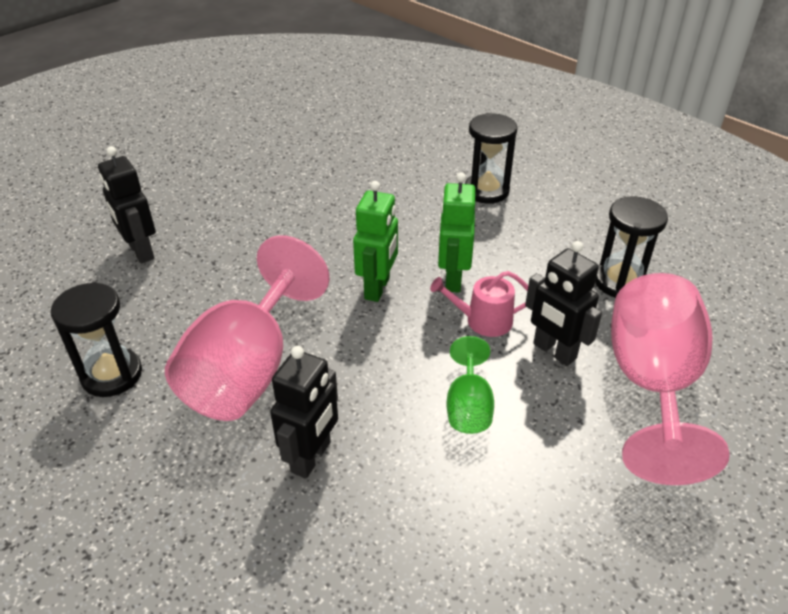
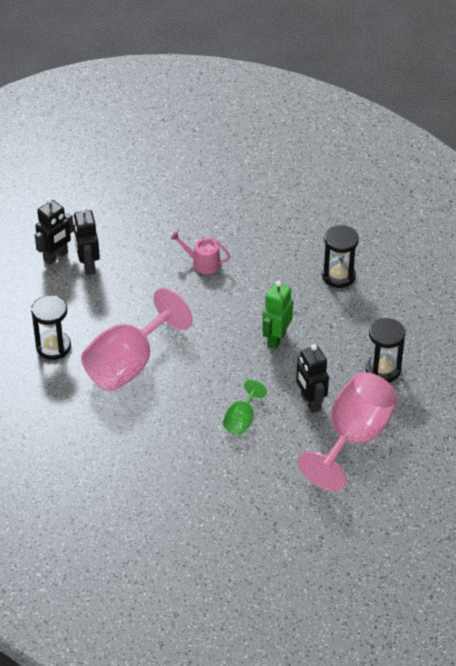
camera: 20 degrees right, 5 degrees up
(311, 457) = (145, 422): black robot -> black robot (56, 256)
(377, 288) = (226, 332): green robot -> none
(483, 321) = (279, 372): pink watering can -> pink watering can (202, 263)

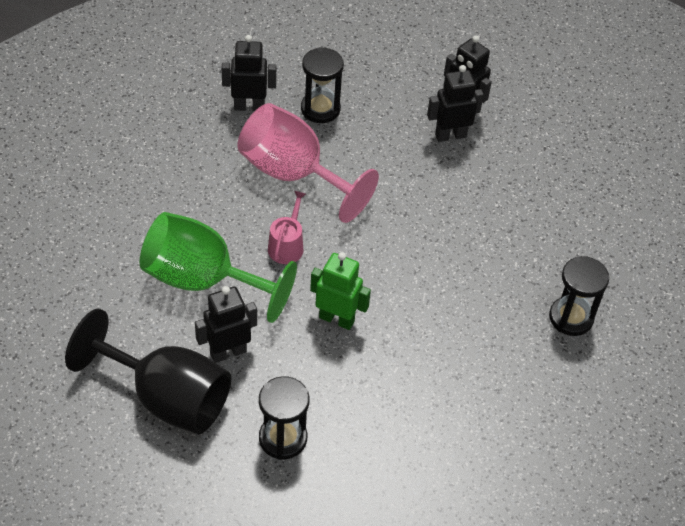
camera: 85 degrees right, 5 degrees up
(47, 395) = (249, 106): none -> black robot
(202, 263) = (466, 244): pink watering can -> pink watering can (287, 245)
(242, 420) = (203, 280): green goblet -> green goblet, size x2.09
(338, 276) = (456, 394): black hourglass -> black hourglass (571, 318)
(353, 437) = (167, 397): pink goblet -> black goblet

